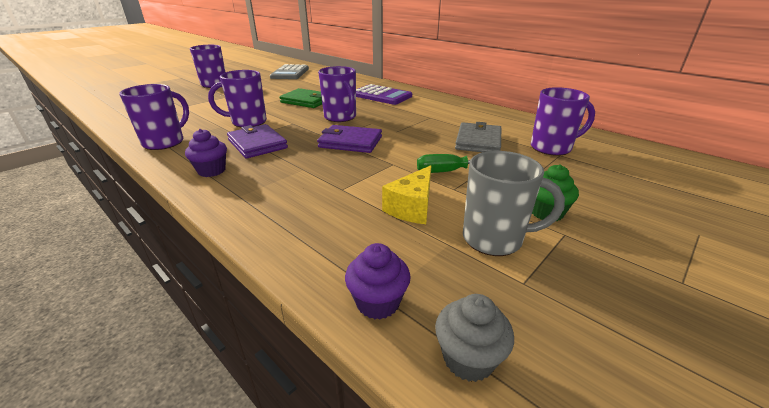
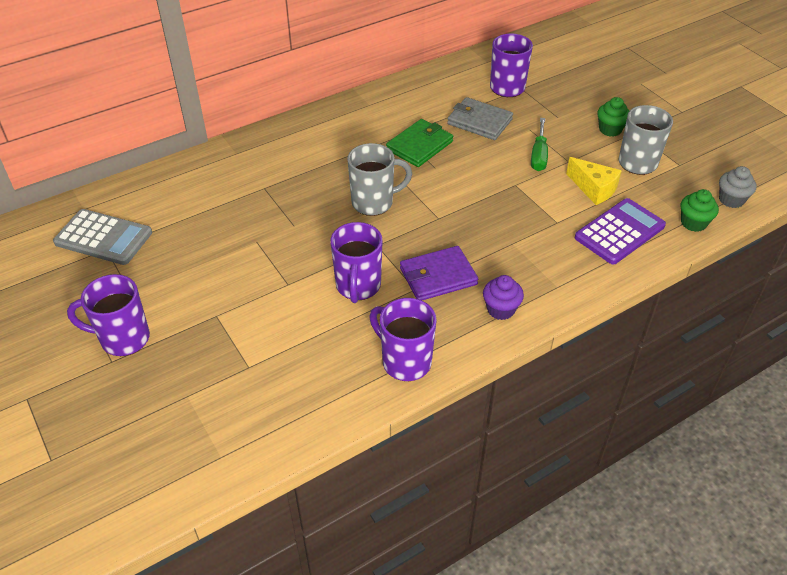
camera: 75 degrees left, 15 degrees up
(306, 101) = (289, 227): green wallet -> green wallet (420, 146)
(340, 117) = (374, 202): purple mug -> grey mug
(350, 142) = (455, 204): purple wallet -> none
(378, 302) = (693, 223): purple cupcake -> green cupcake
(381, 96) = (301, 155): purple calculator -> purple calculator (619, 232)

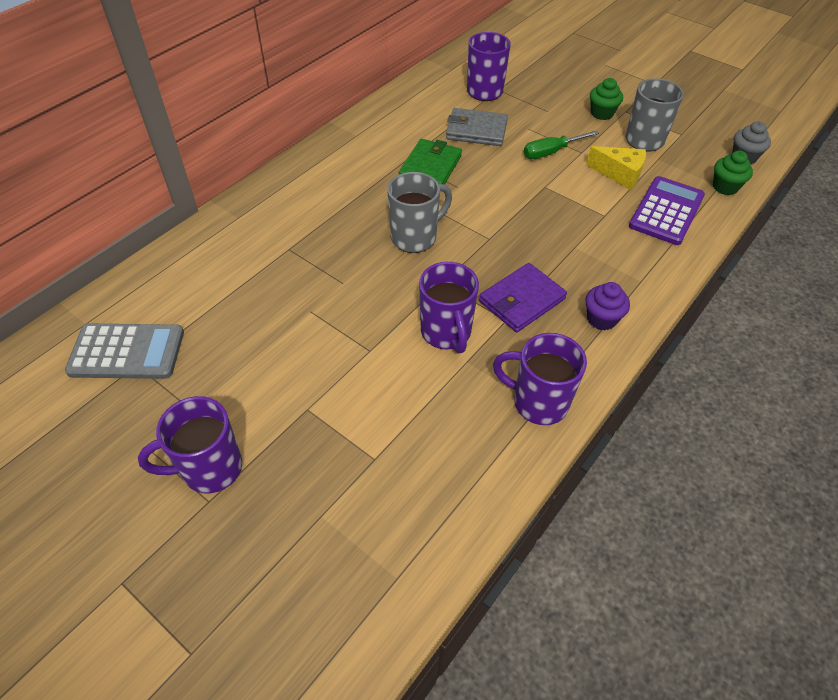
camera: 20 degrees left, 5 degrees up
(539, 155) = (551, 152): green screwdriver -> green screwdriver turned 75 degrees clockwise

